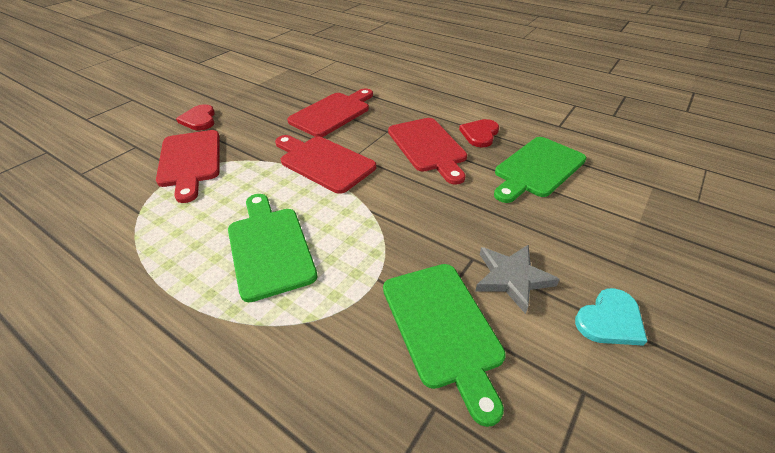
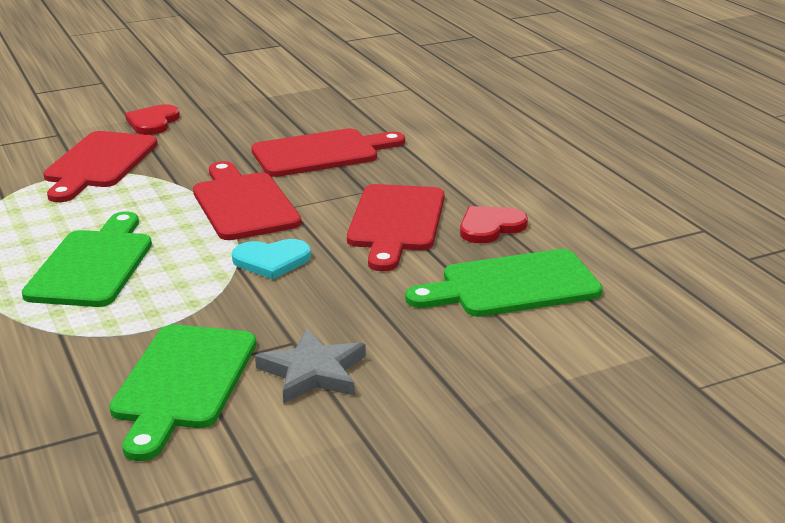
camera: 30 degrees right, 15 degrees down
(610, 320) = (371, 441): turquoise heart -> turquoise heart (271, 260)

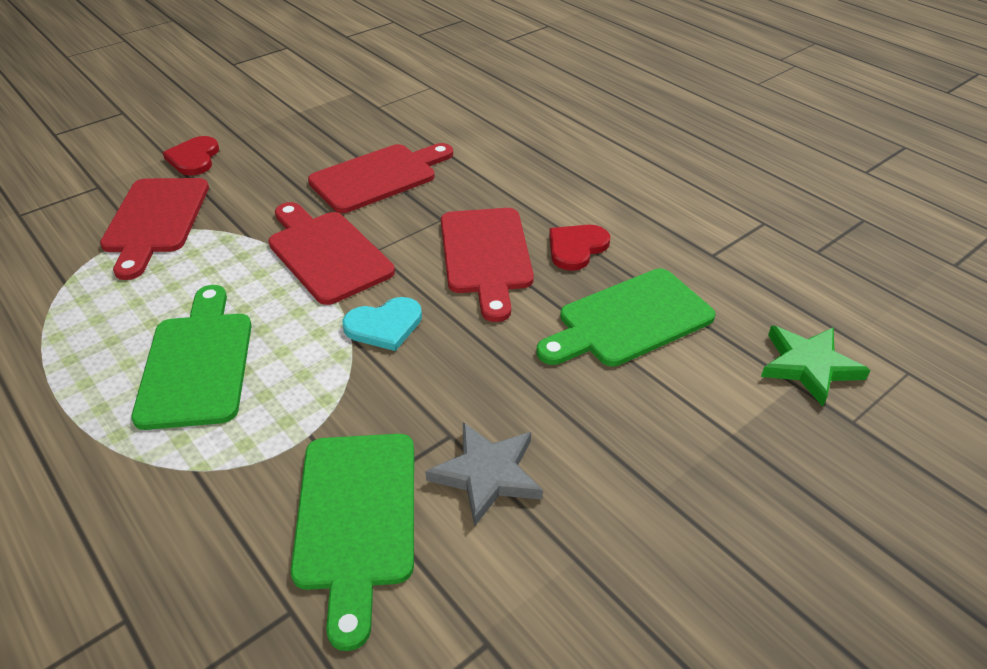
camera: 15 degrees left, 15 degrees up
(679, 342) = (808, 366): none -> green star

